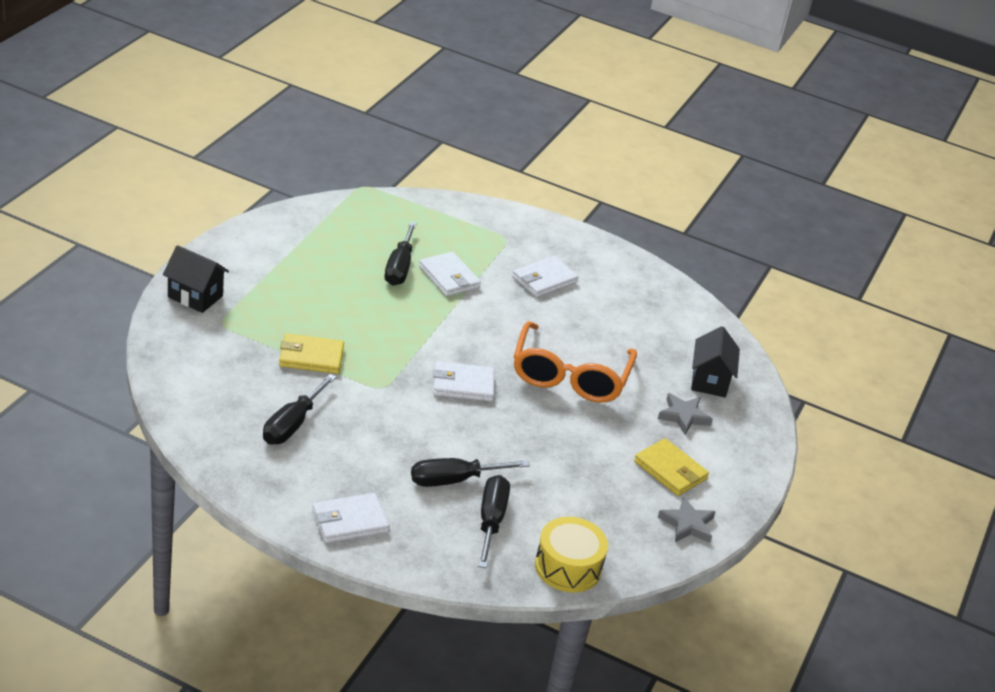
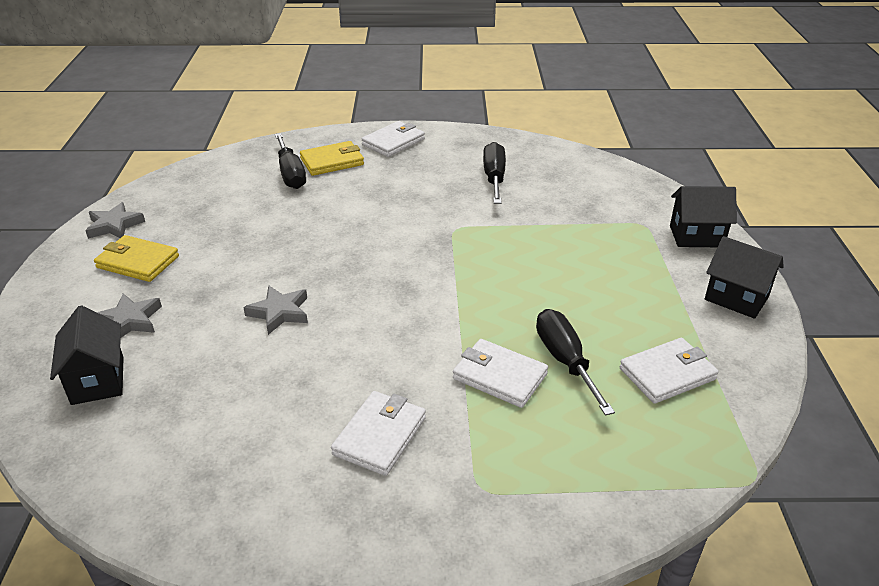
camera: 160 degrees right, 0 degrees up
(238, 250) = (736, 298): none -> black house
(311, 357) = (539, 228): yellow wallet -> yellow wallet (332, 162)
(454, 480) = (338, 187): black screwdriver -> none
(463, 384) = (385, 259): white wallet -> white wallet (667, 374)
(568, 567) = (215, 168): yellow drum -> none
(569, 376) = (279, 312): orange glasses -> grey star

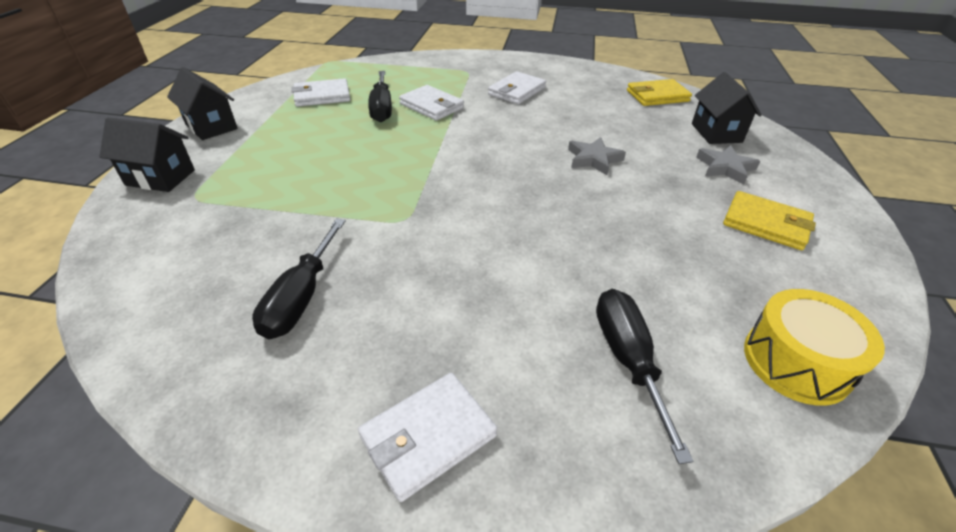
camera: 170 degrees left, 5 degrees up
(114, 225) = (845, 282): grey star -> none
(191, 183) = (796, 362): none -> yellow drum
(332, 162) = (556, 385): yellow wallet -> yellow wallet (657, 96)

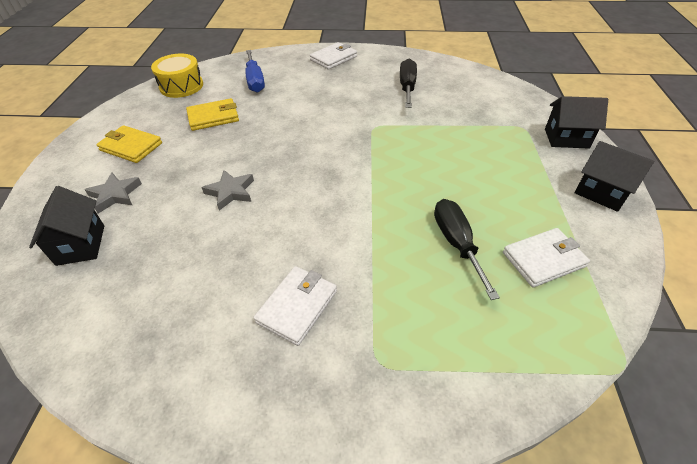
camera: 175 degrees right, 5 degrees up
(431, 106) = (401, 255): white wallet -> none
(627, 359) = (255, 81): black screwdriver -> blue screwdriver
(657, 96) = (97, 321): yellow wallet -> yellow wallet (213, 117)

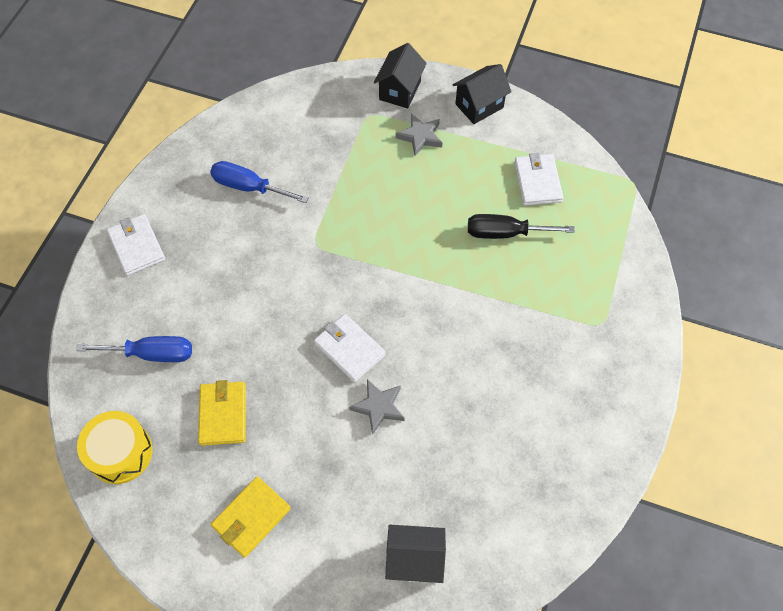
camera: 75 degrees left, 15 degrees up
(115, 195) = (343, 530): grey star -> grey star (420, 136)
(297, 306) = (539, 369): white wallet -> white wallet (349, 349)
(407, 87) = (249, 187): black screwdriver -> blue screwdriver

